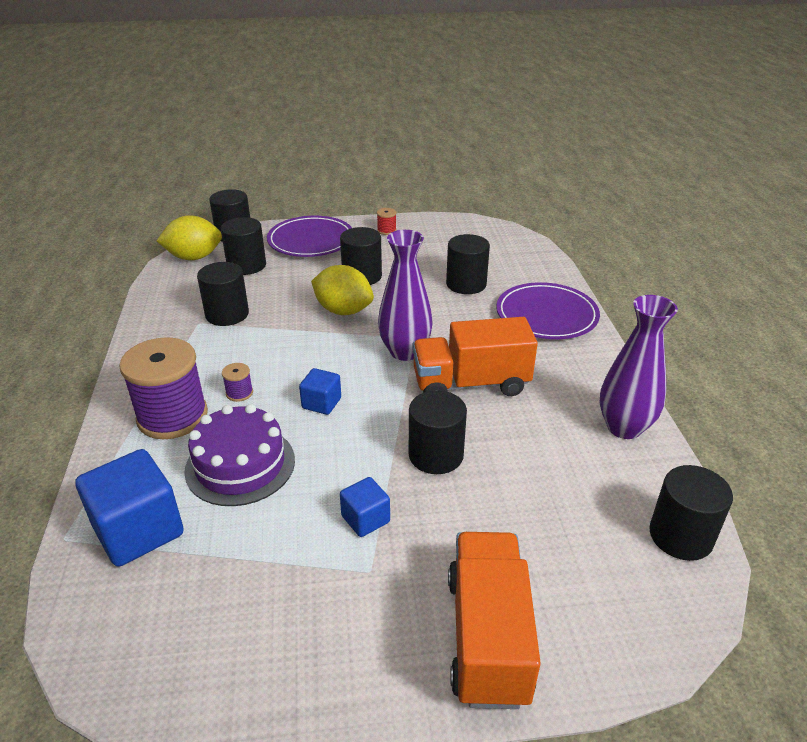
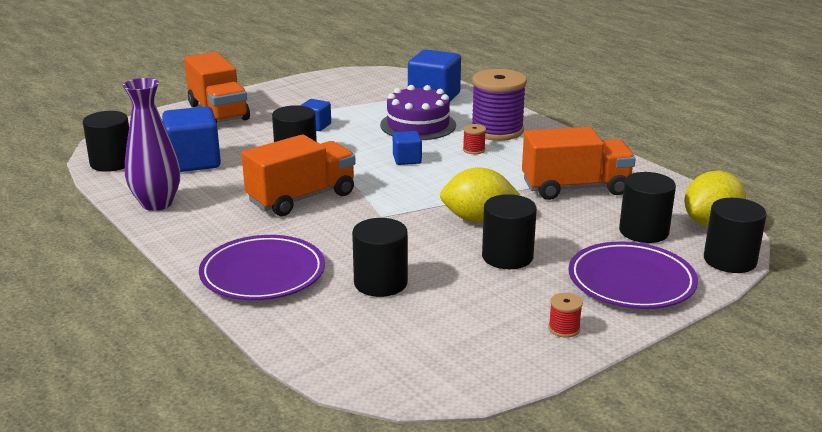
camera: 150 degrees right, 10 degrees down
(227, 314) = (575, 188): black cylinder -> orange truck
(239, 393) = (474, 150): purple spool -> red spool
(405, 351) = (380, 204): purple vase -> none
(566, 494) = (194, 161): none -> blue cube

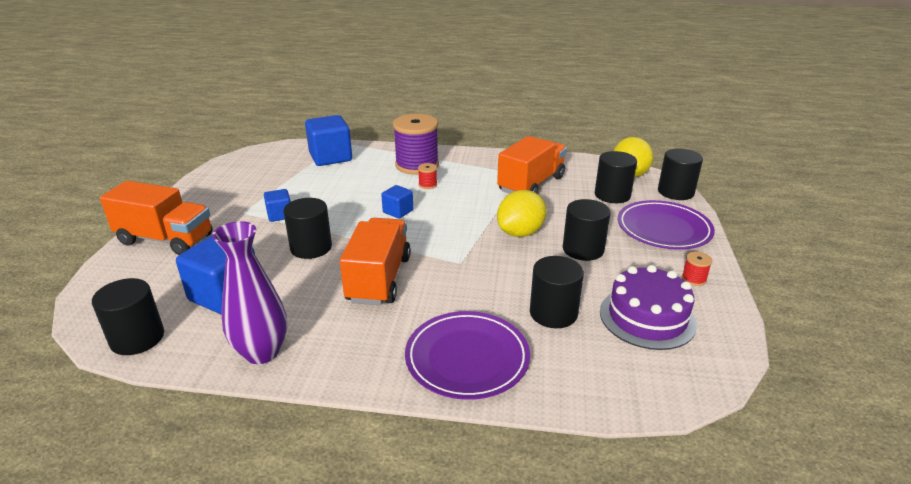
camera: 45 degrees left, 5 degrees up
(418, 125) = (357, 182): purple cake -> purple cake (647, 317)

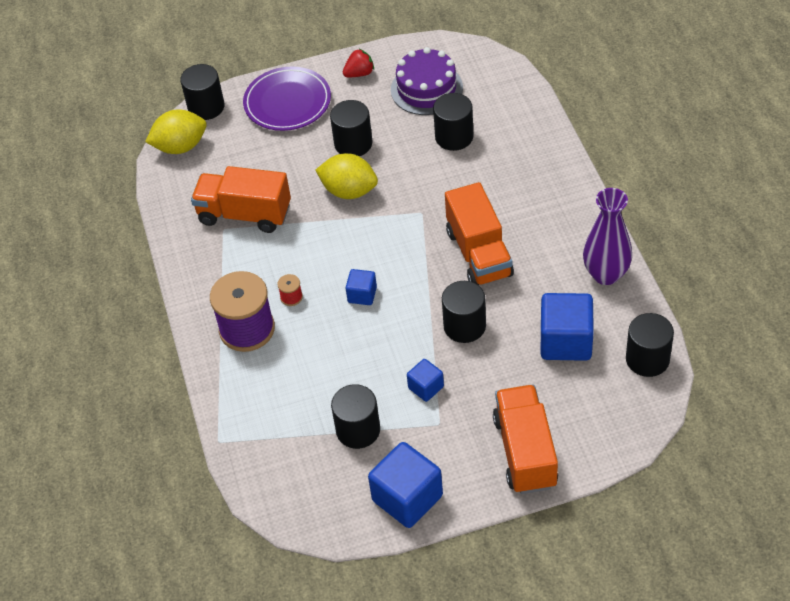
camera: 110 degrees left, 20 degrees up
(330, 157) = (268, 426): blue cube -> blue cube (407, 498)
(379, 279) = (479, 253): orange truck -> orange truck turned 90 degrees counterclockwise
(467, 358) = (533, 164): purple plate -> none
(612, 195) = (237, 148): black cylinder -> black cylinder (358, 430)
(694, 279) = (359, 73): red spool -> red strawberry

